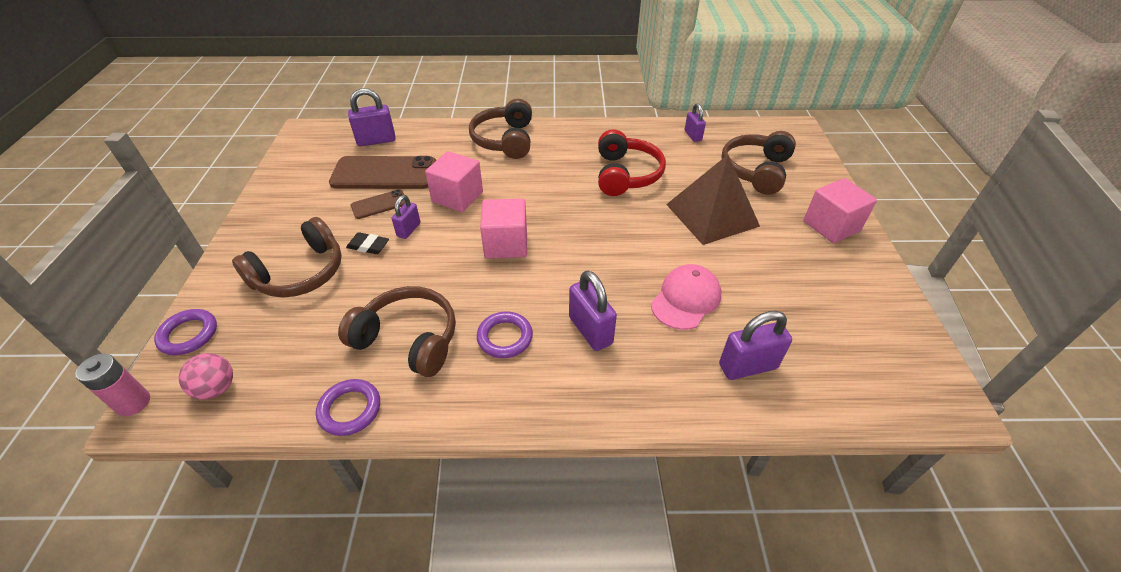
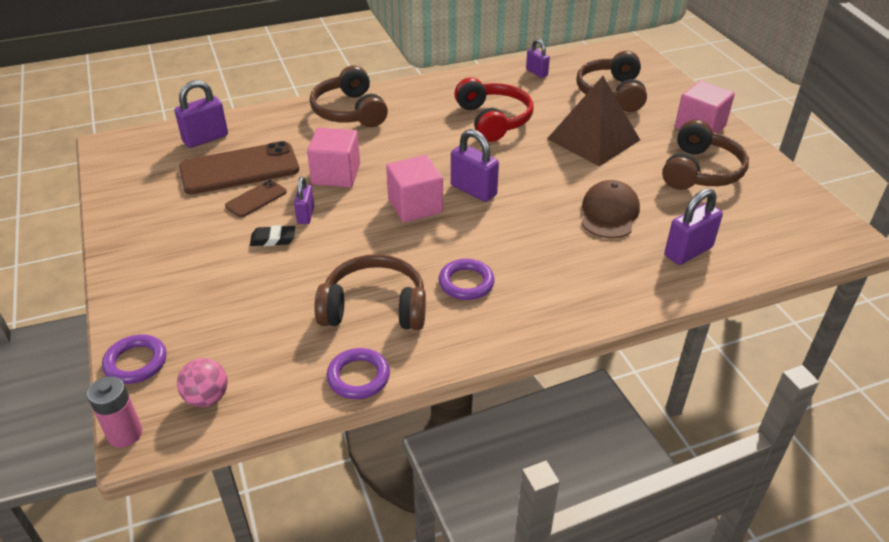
camera: 20 degrees left, 5 degrees down
(300, 273) = (217, 280): brown headphones -> brown headphones (700, 171)
(590, 330) = (540, 258): purple padlock -> purple padlock (473, 190)
(686, 299) = (609, 213): pink cap -> brown cap

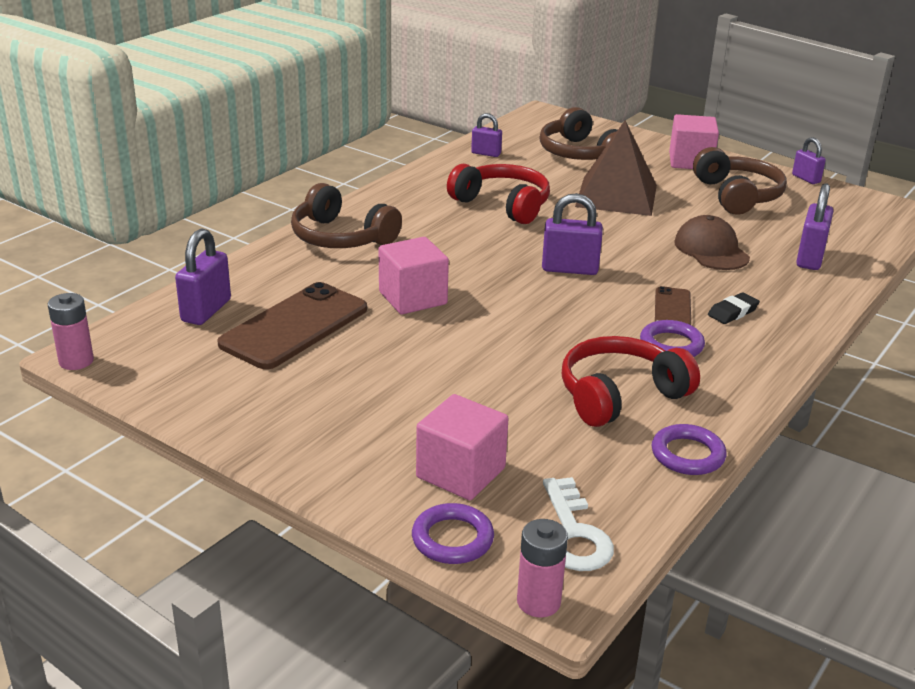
camera: 35 degrees left, 10 degrees down
(100, 148) = (76, 361): none -> pink battery
(207, 398) = (574, 534): pink ball -> white key
(256, 199) = (357, 347): brown phone -> brown phone (672, 308)
(273, 239) = (432, 376): black eraser -> black eraser (733, 312)
(306, 215) = (435, 344): purple padlock -> purple padlock (806, 179)
(374, 307) = (620, 395): brown headphones -> red headphones
(415, 206) = (533, 299): pink cube -> pink cube (460, 473)

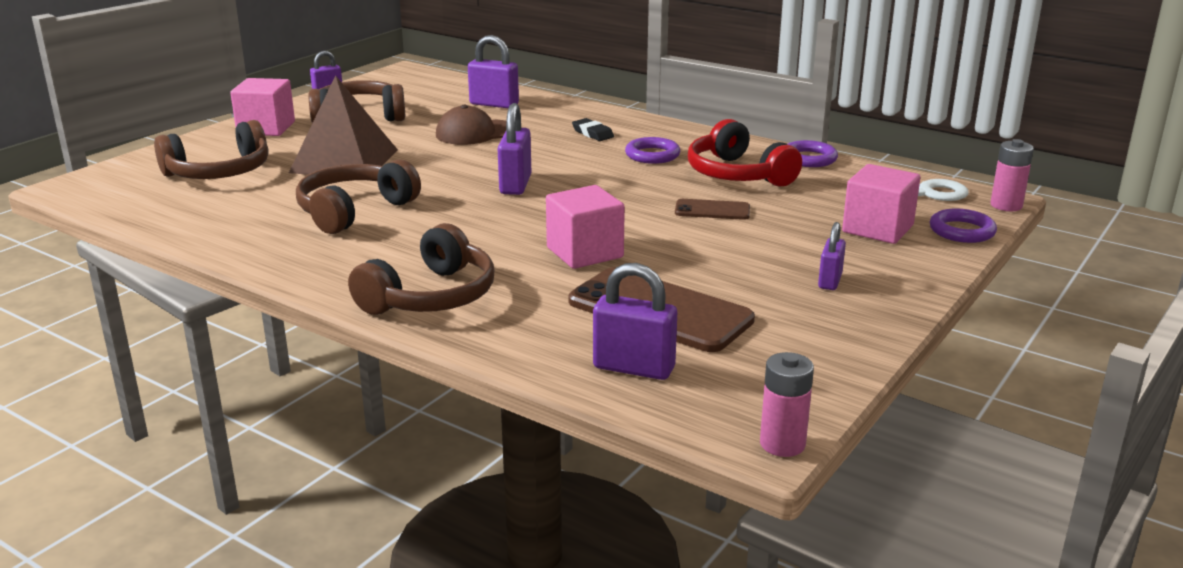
camera: 90 degrees left, 5 degrees down
(486, 153) = (192, 219): purple padlock -> purple padlock (830, 281)
(503, 205) = (354, 211): red headphones -> brown headphones
(672, 308) = (589, 151): brown phone -> brown phone (712, 210)

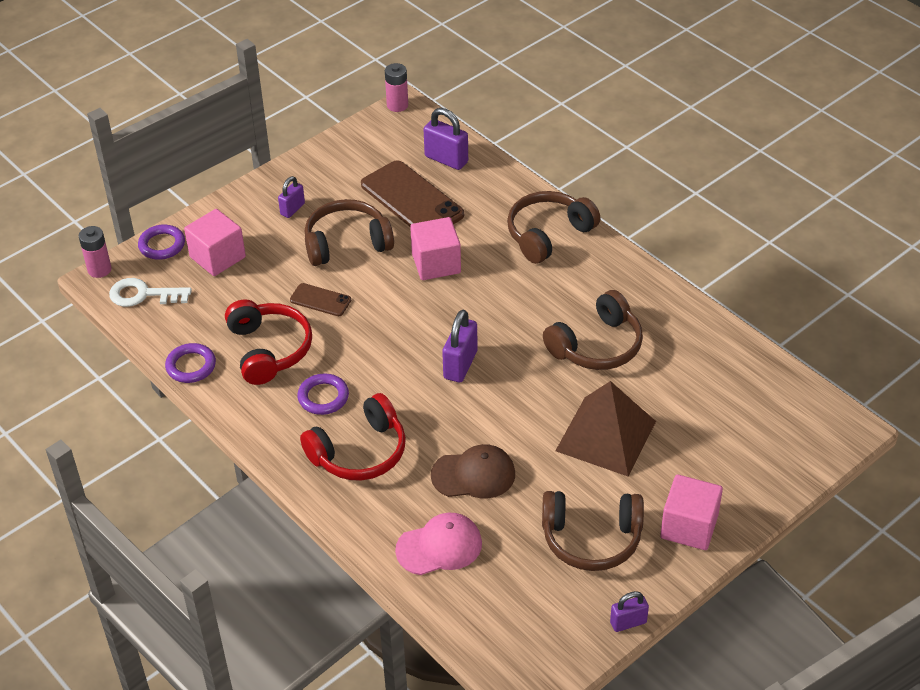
camera: 165 degrees left, 20 degrees up
(219, 172) = (719, 433): brown headphones -> brown headphones (347, 243)
(494, 104) = (439, 547): purple padlock -> pink cap
(592, 133) = (359, 452): black eraser -> red headphones

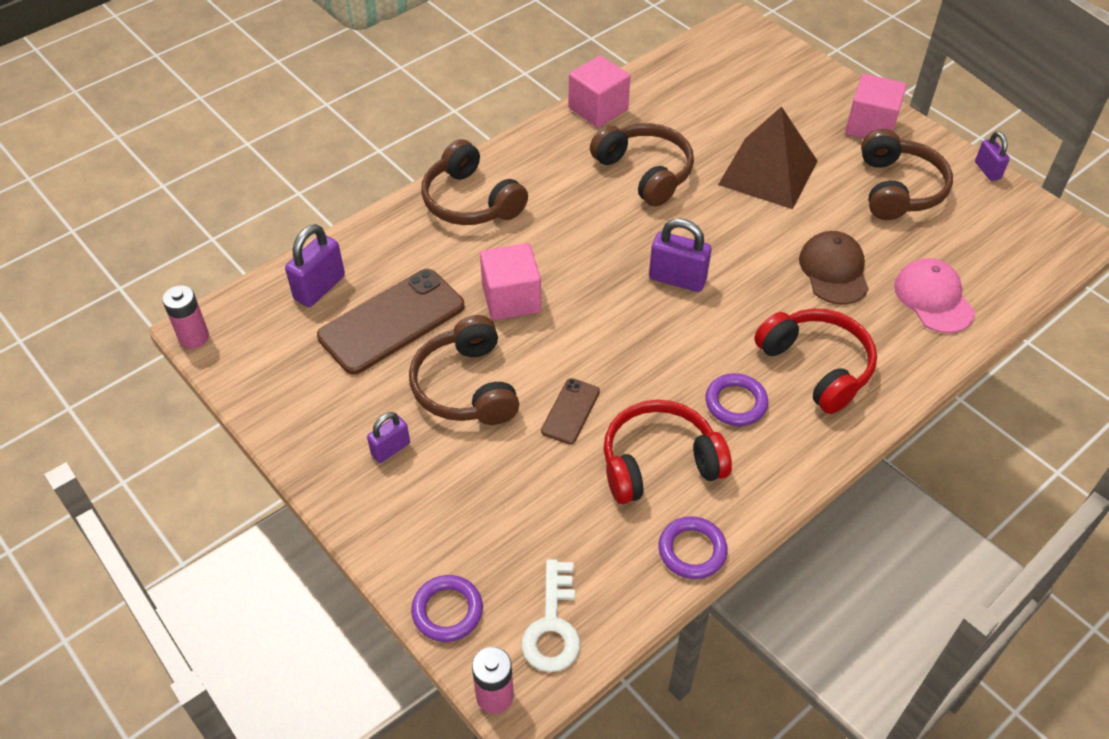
camera: 90 degrees left, 5 degrees up
(217, 257) = (480, 534): pink cube -> pink cube (598, 109)
(292, 209) = (390, 449): purple padlock -> purple padlock turned 75 degrees counterclockwise

